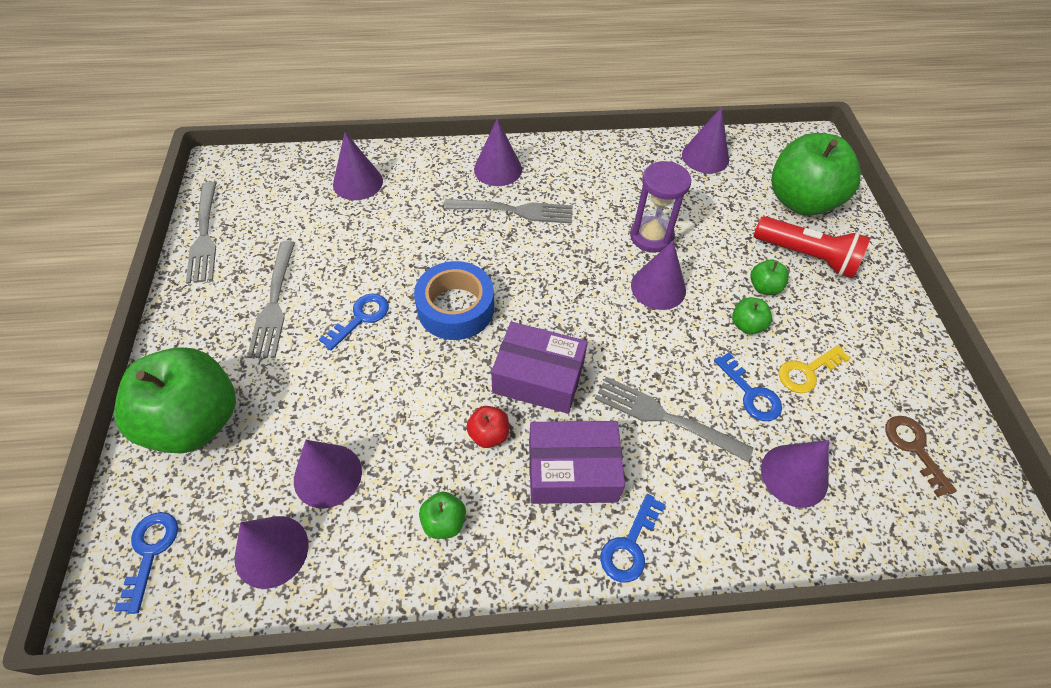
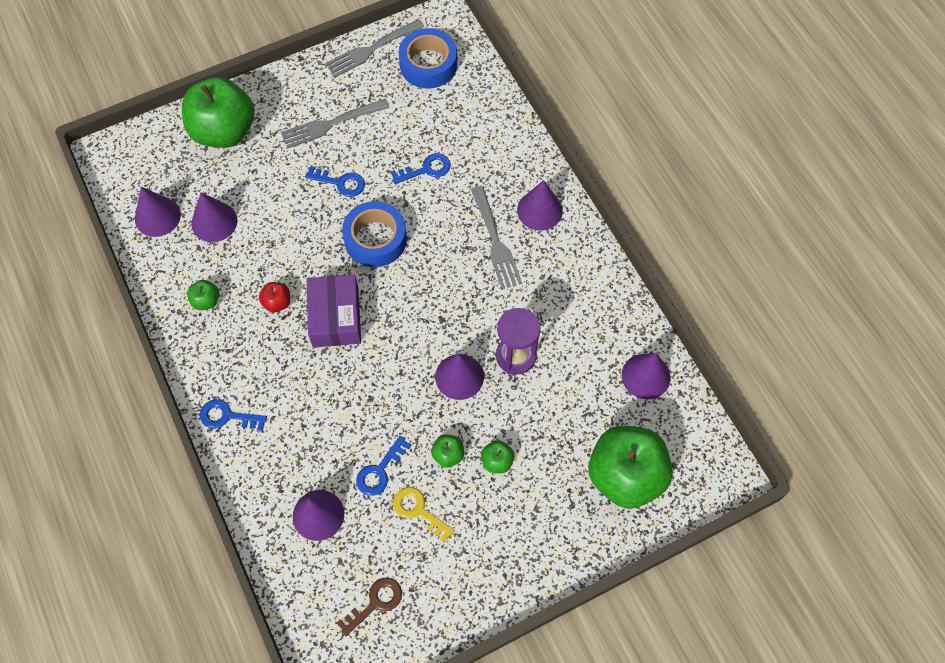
camera: 70 degrees right, 10 degrees up
(150, 552) = (137, 157): blue key -> blue key (426, 169)
(266, 195) = (428, 64): none -> blue tape
(358, 182) = (472, 117): purple cone -> none
(572, 471) = (268, 364): purple box -> none
(665, 418) = (334, 414): grey fork -> none
(807, 257) = (551, 492): red flashlight -> none

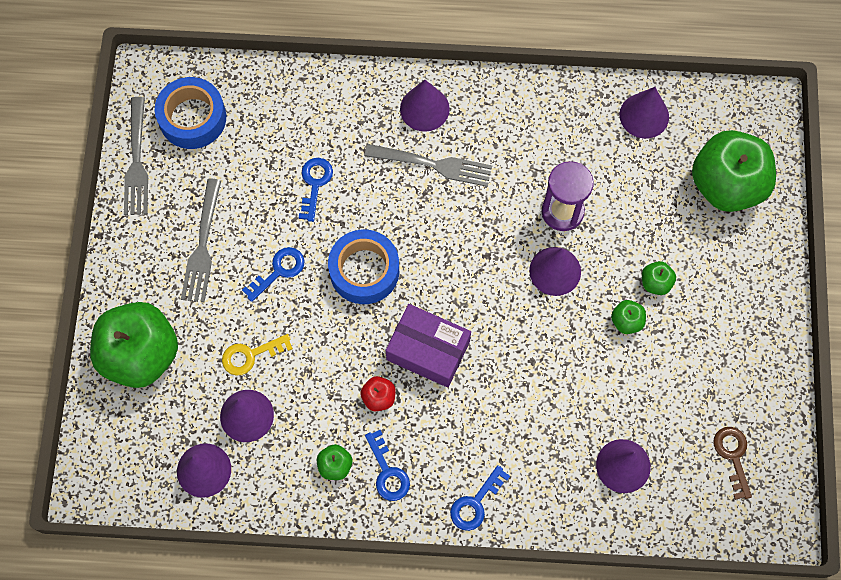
camera: 60 degrees left, 5 degrees up
(380, 471) = (609, 389): blue key -> blue key (387, 472)
(418, 511) = (666, 375): yellow key -> yellow key (251, 355)

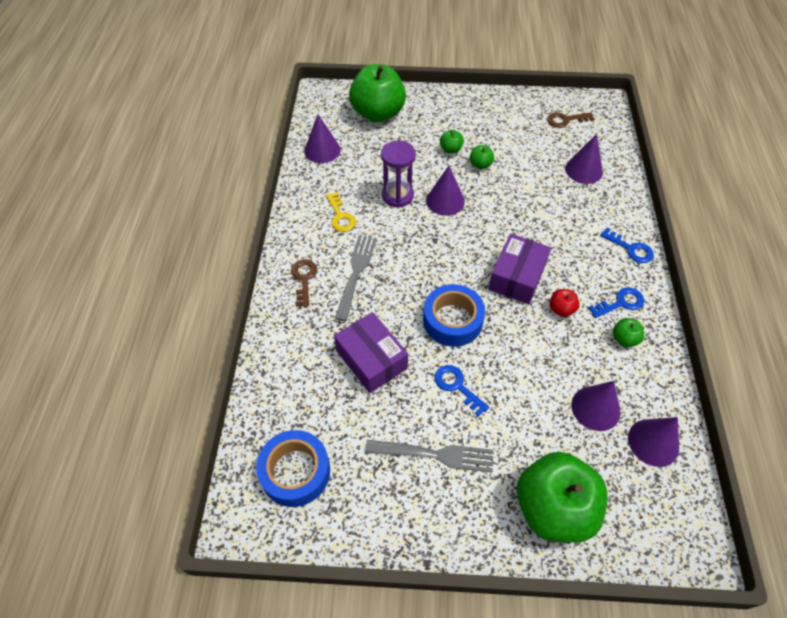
camera: 90 degrees left, 15 degrees down
(136, 161) = (341, 528): grey fork -> none
(251, 355) = (539, 407): yellow key -> yellow key (340, 216)
(315, 184) = (371, 359): blue key -> purple box
(424, 108) = (304, 279): purple cone -> brown key

